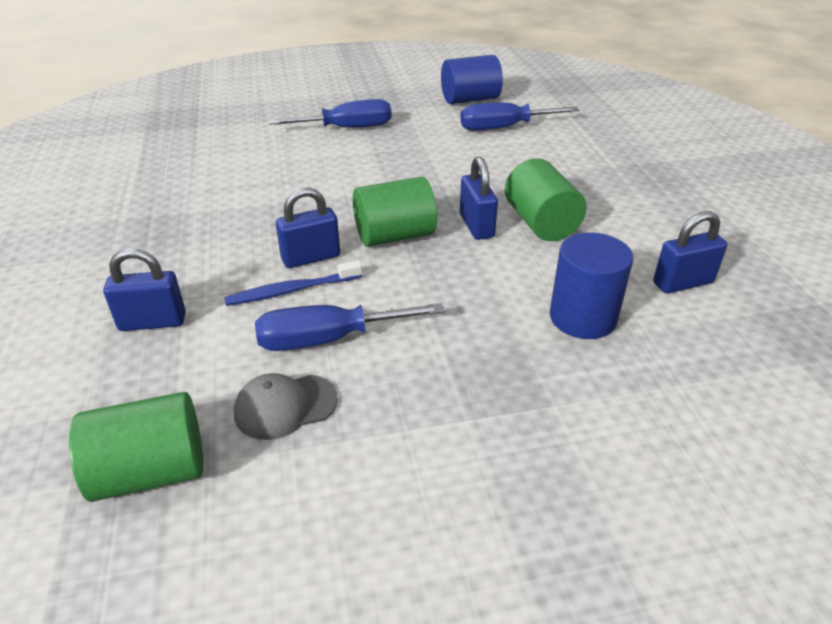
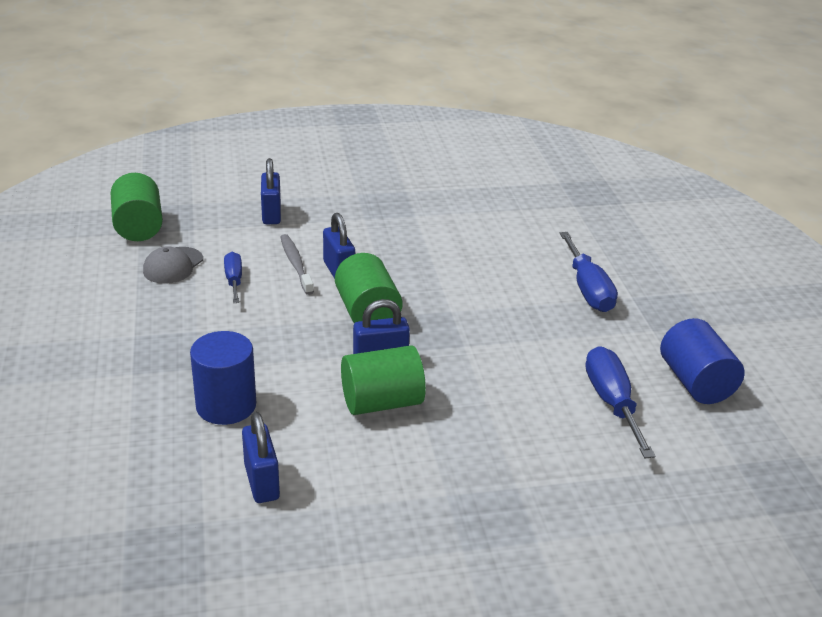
camera: 90 degrees right, 5 degrees down
(285, 406) = (173, 266): grey cap -> grey cap turned 135 degrees counterclockwise
(292, 290) = (296, 264): blue toothbrush -> grey toothbrush
(328, 339) = (234, 280): blue screwdriver -> blue screwdriver, size x0.62

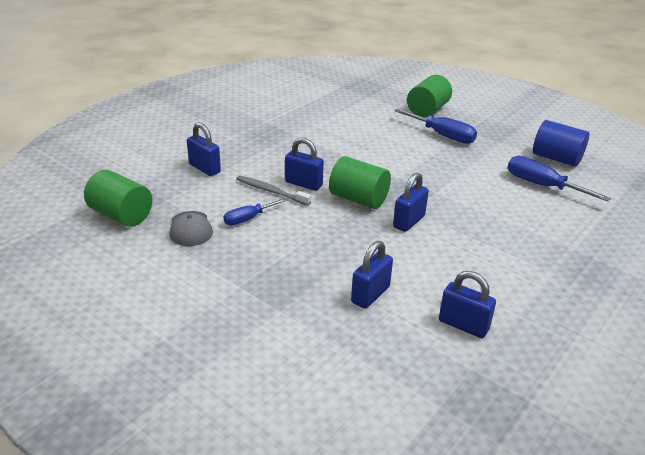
camera: 40 degrees left, 0 degrees up
(226, 405) = (370, 295): blue cylinder -> blue padlock
(234, 280) = (248, 219): blue screwdriver -> blue screwdriver turned 75 degrees counterclockwise
(382, 402) = (447, 244): green cylinder -> green cylinder (427, 110)

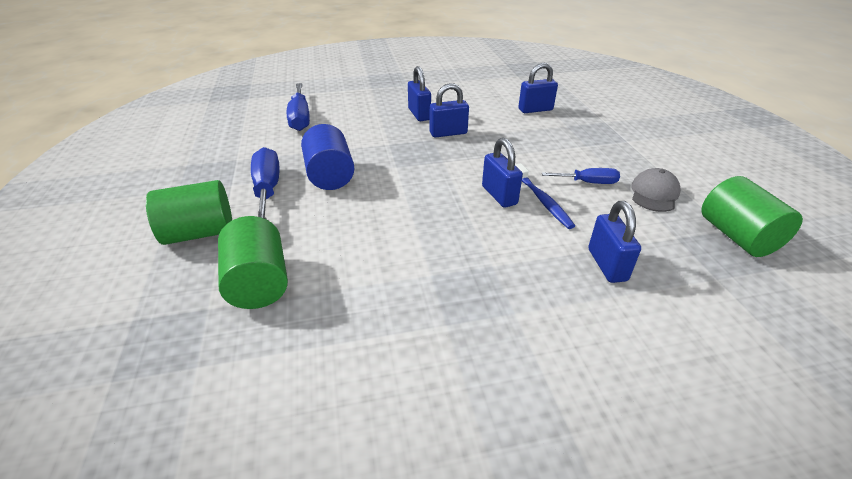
camera: 140 degrees left, 5 degrees up
(271, 191) = (542, 200): grey toothbrush -> blue toothbrush
(358, 199) = (464, 162): green cylinder -> green cylinder (259, 283)
(463, 325) = (498, 85): blue padlock -> blue padlock (419, 114)
(556, 159) = (235, 129): blue cylinder -> blue cylinder (330, 176)

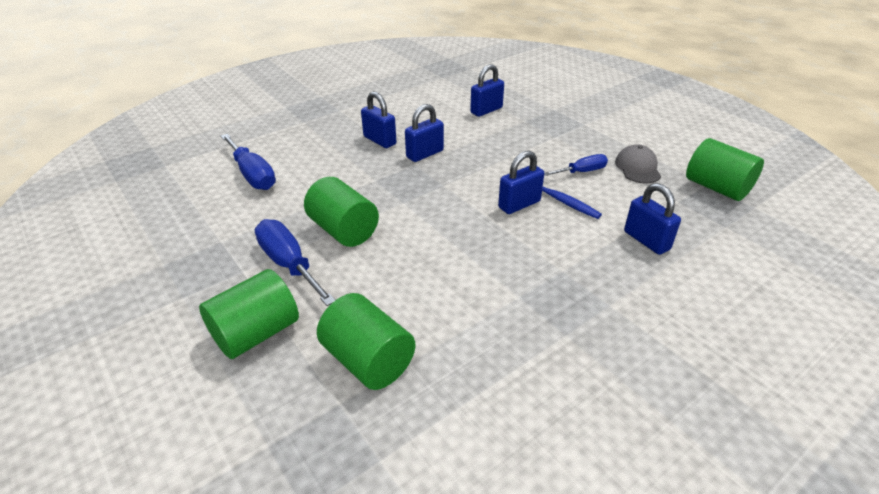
camera: 25 degrees left, 0 degrees up
(330, 176) = (344, 230): blue cylinder -> green cylinder
(499, 195) = (519, 204): blue padlock -> blue padlock turned 75 degrees counterclockwise

